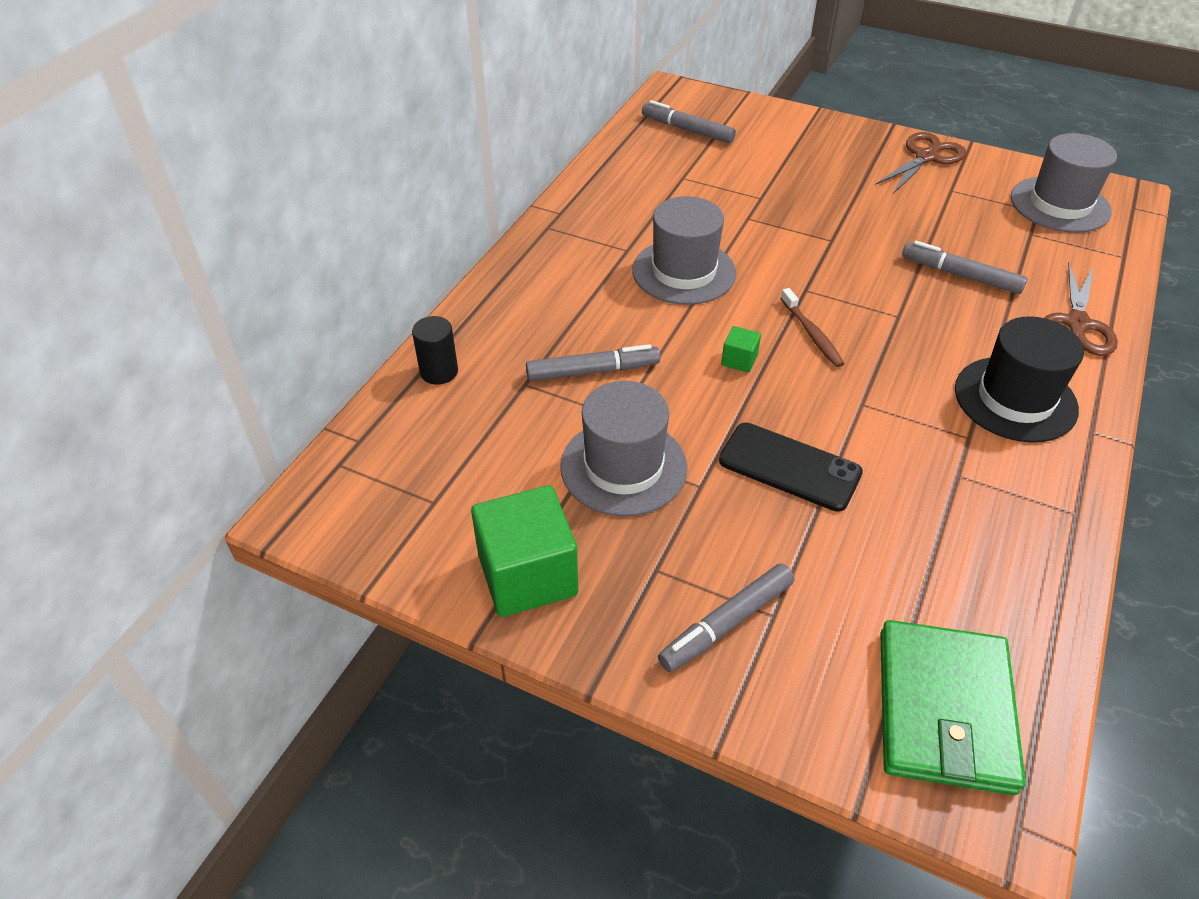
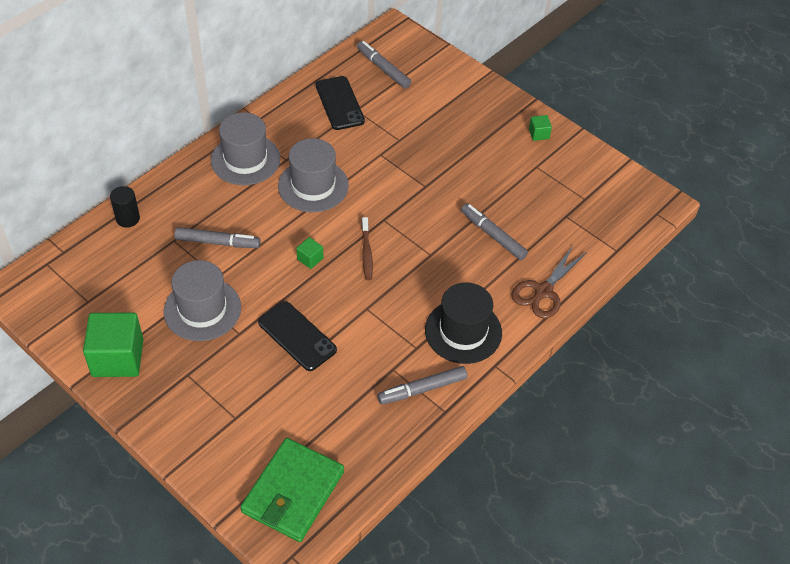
camera: 15 degrees right, 5 degrees up
(657, 175) = (339, 103): none -> black phone
(726, 623) = (207, 415): grey marker -> grey marker (422, 389)
(926, 157) = (539, 134): brown scissors -> green cube
(1060, 204) = (605, 198): grey hat -> grey hat (245, 159)

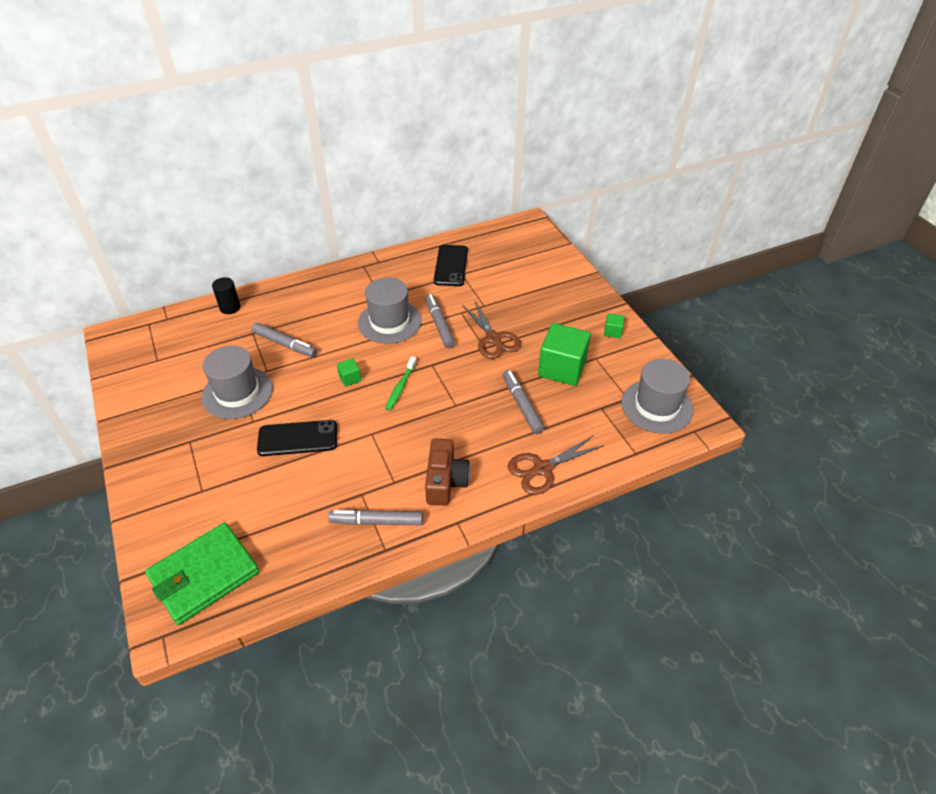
camera: 25 degrees right, 5 degrees down
(117, 358) = (147, 410): green cube -> green cube (562, 368)
(245, 159) = (348, 288): grey hat -> grey hat (656, 406)
(297, 336) = (298, 438): black phone -> black phone turned 75 degrees counterclockwise
(366, 253) = (400, 387): brown toothbrush -> green toothbrush
(383, 69) = (503, 249): grey marker -> grey marker (439, 324)
(429, 174) = (494, 339): none -> brown scissors
(463, 331) = (445, 481): black hat -> brown camera

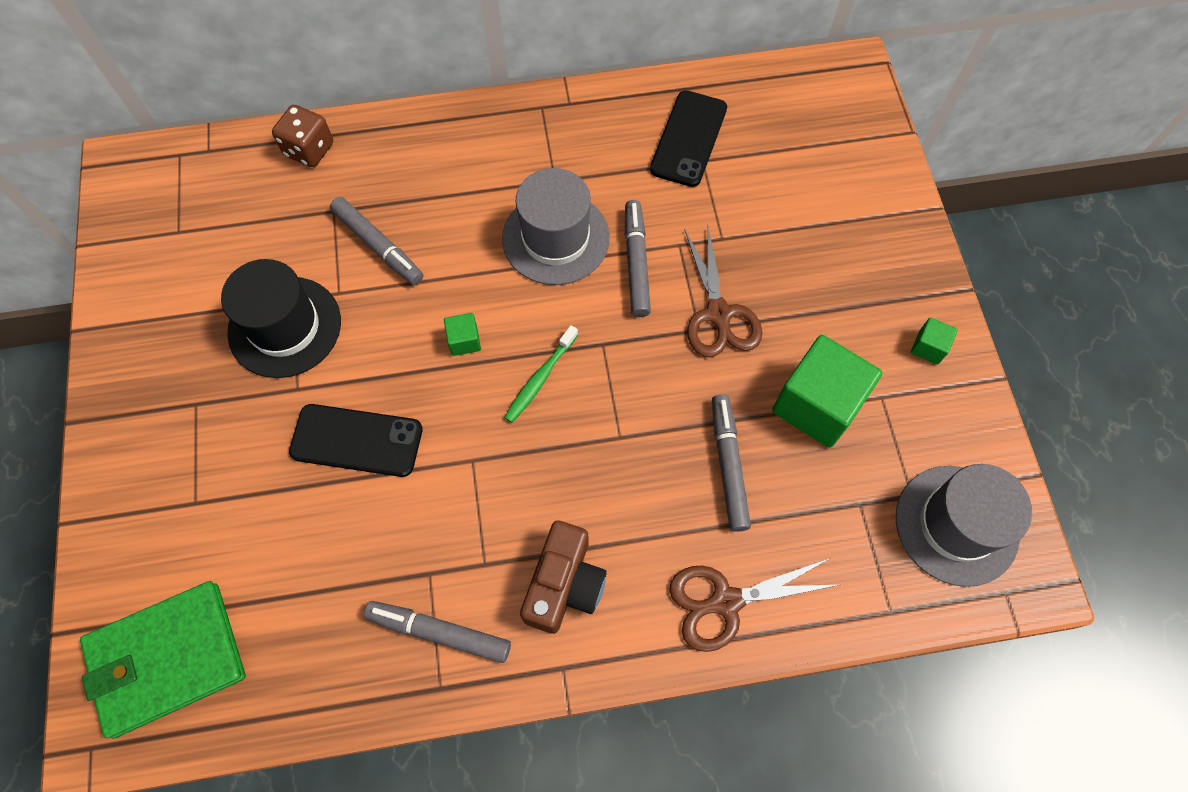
camera: 15 degrees right, 20 degrees up
(230, 307) = (309, 149): black cylinder -> brown dice
(237, 392) = (285, 327): grey hat -> black hat

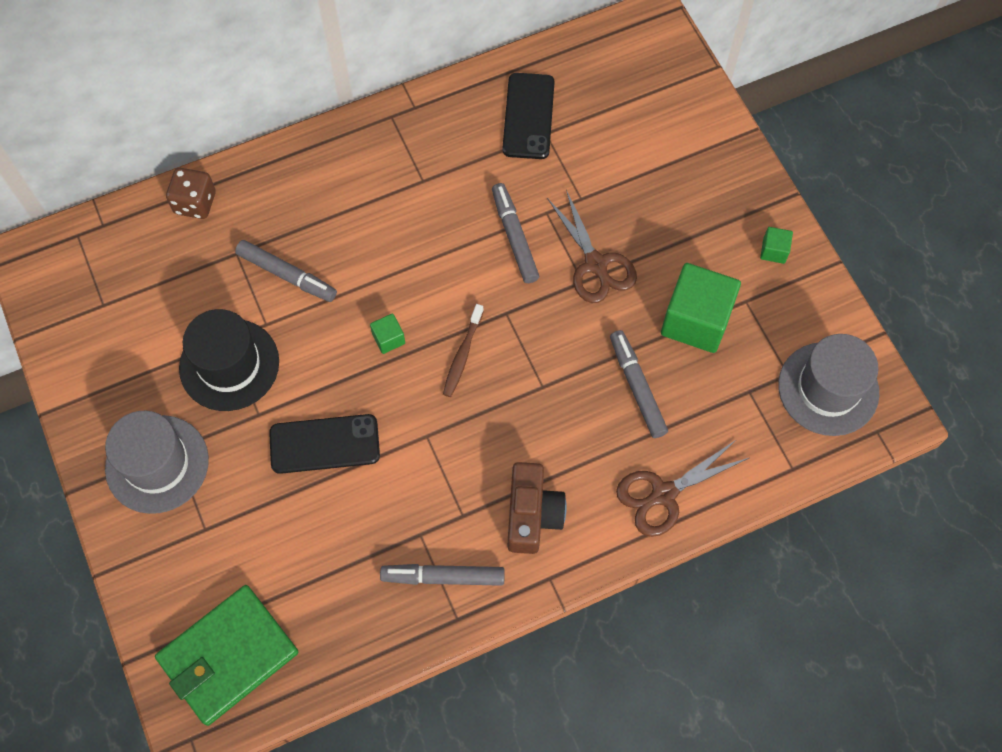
camera: 15 degrees left, 0 degrees up
(540, 379) = (462, 355): green toothbrush -> brown toothbrush
(555, 238) = (439, 231): grey hat -> grey hat (157, 464)

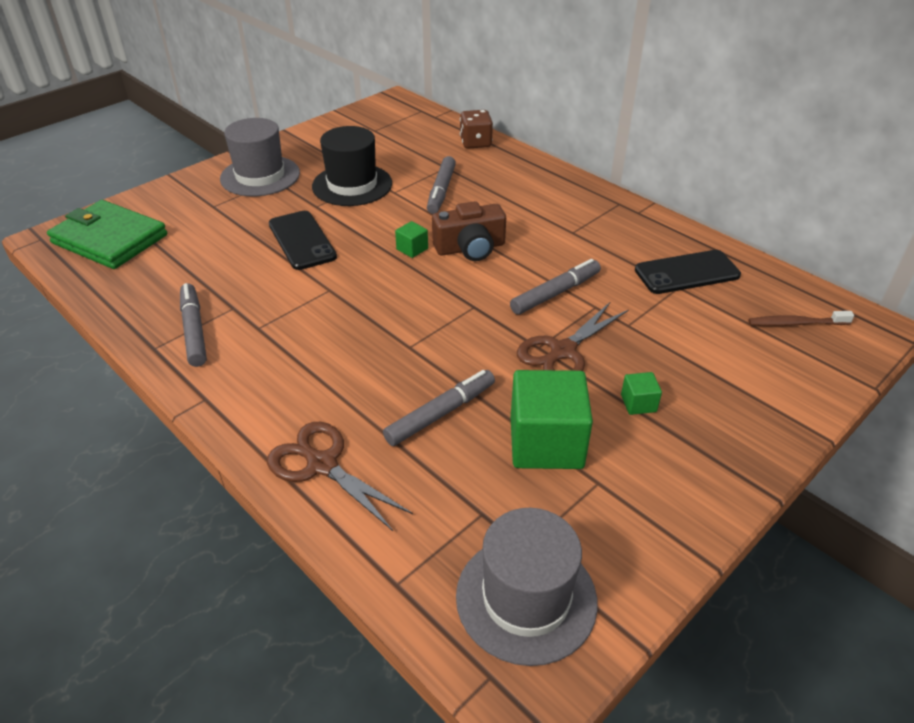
camera: 70 degrees right, 25 degrees down
(462, 355) = (417, 291): brown toothbrush -> brown toothbrush (796, 323)
(532, 514) = (271, 371): brown camera -> brown camera (470, 248)
(774, 251) = (682, 494): green cube -> green cube (638, 403)

